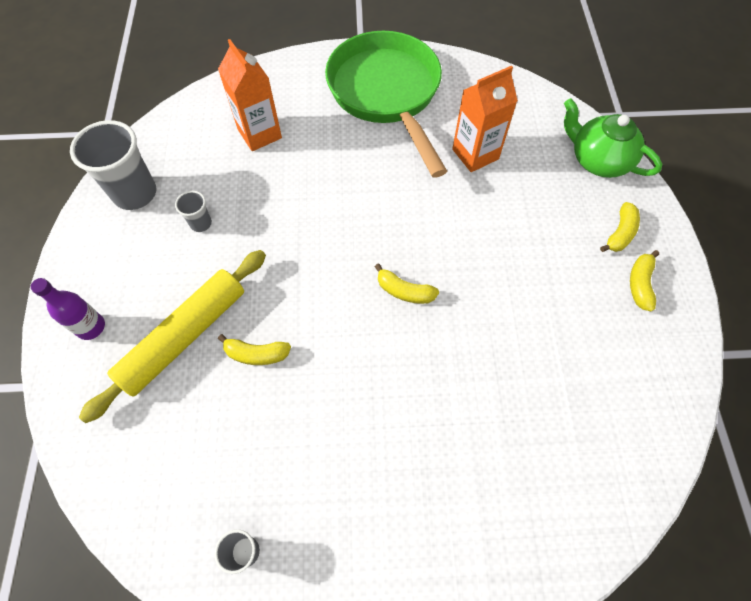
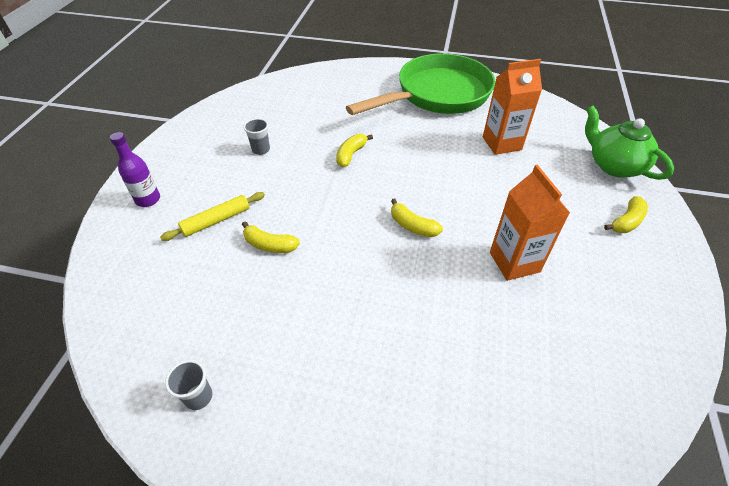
camera: 15 degrees right, 15 degrees down
(135, 194) = (220, 123): grey cup -> none
(184, 336) = (216, 220): yellow rolling pin -> yellow rolling pin, size x0.55
(259, 134) = (328, 103): orange carton -> orange carton (514, 262)
(387, 94) = (437, 95): green pan -> green pan turned 60 degrees clockwise
(640, 284) = (641, 264): yellow banana -> yellow banana (351, 154)

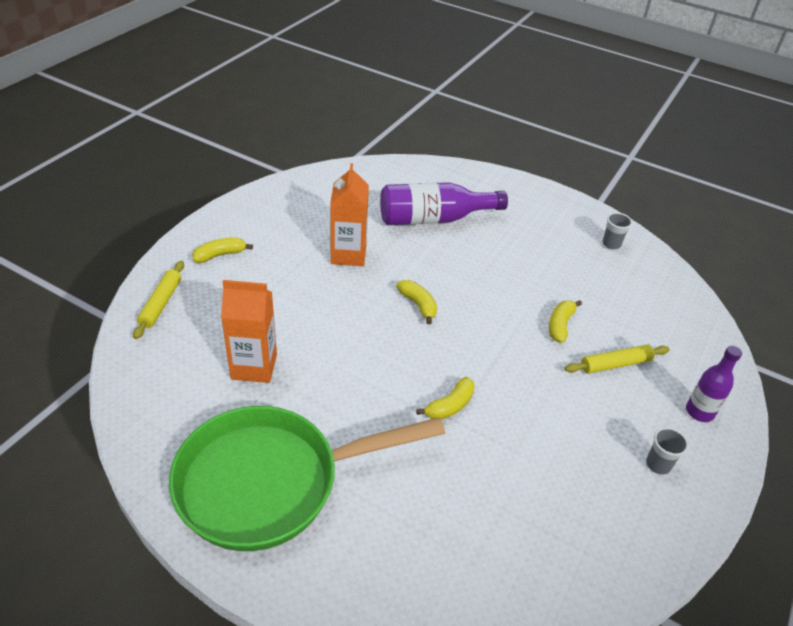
camera: 165 degrees left, 5 degrees down
(261, 150) = (567, 449): grey cup -> grey cup (658, 464)
(269, 245) = (560, 325): yellow banana -> yellow banana turned 105 degrees counterclockwise
(455, 356) = (434, 219): none -> purple bottle
(614, 165) = (161, 303): green teapot -> yellow rolling pin

